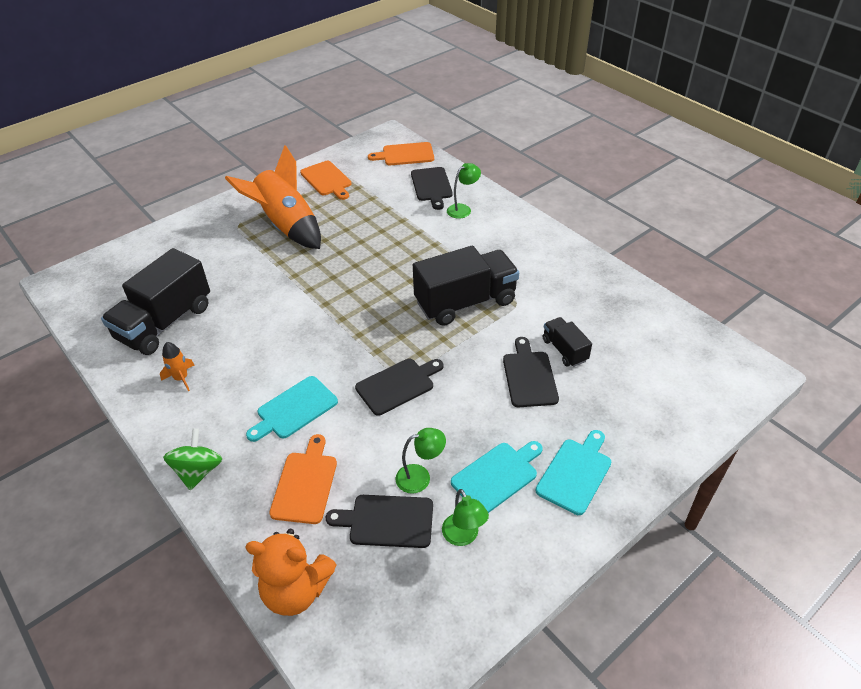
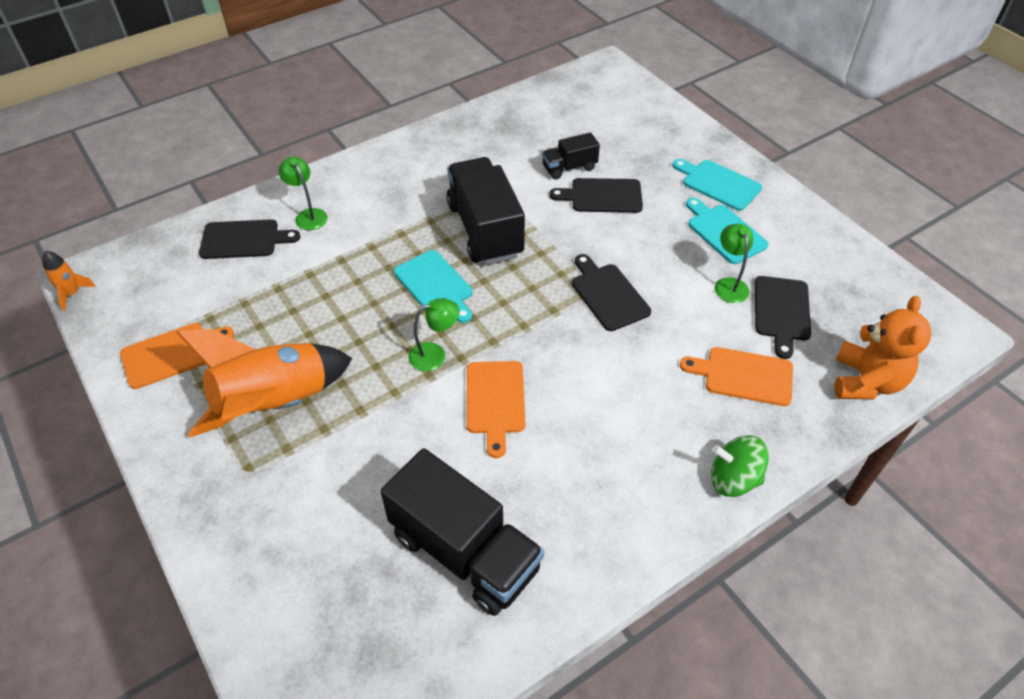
camera: 85 degrees left, 5 degrees up
(181, 378) = (581, 515): orange rocket -> orange rocket (72, 294)
(294, 409) = (640, 387): turquoise cutting board -> turquoise cutting board (435, 285)
(405, 154) = (150, 261): orange cutting board -> orange cutting board (495, 401)
(463, 536) = (791, 260): green lamp -> green lamp (435, 355)

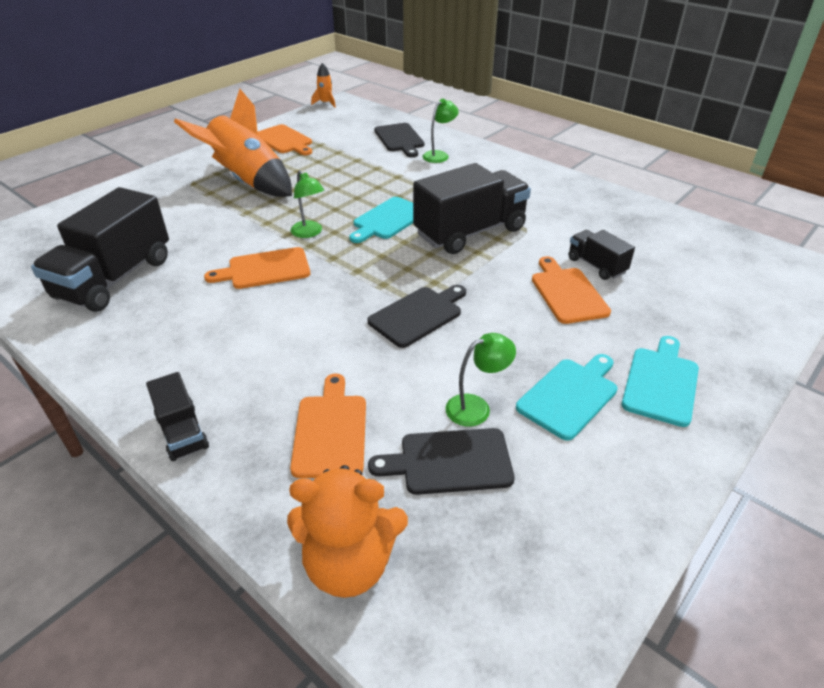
camera: 75 degrees right, 10 degrees down
(602, 196) = (567, 293): black cutting board -> orange cutting board
(733, 479) = (182, 432): green spinning top -> black truck

